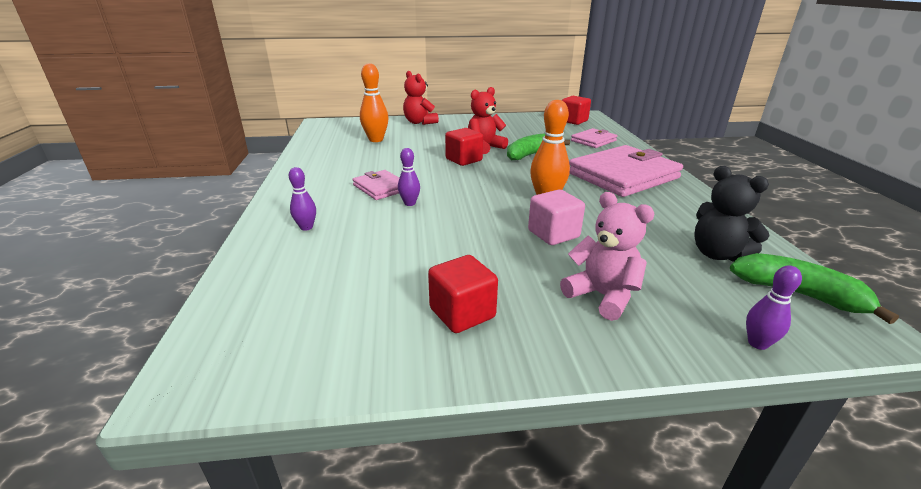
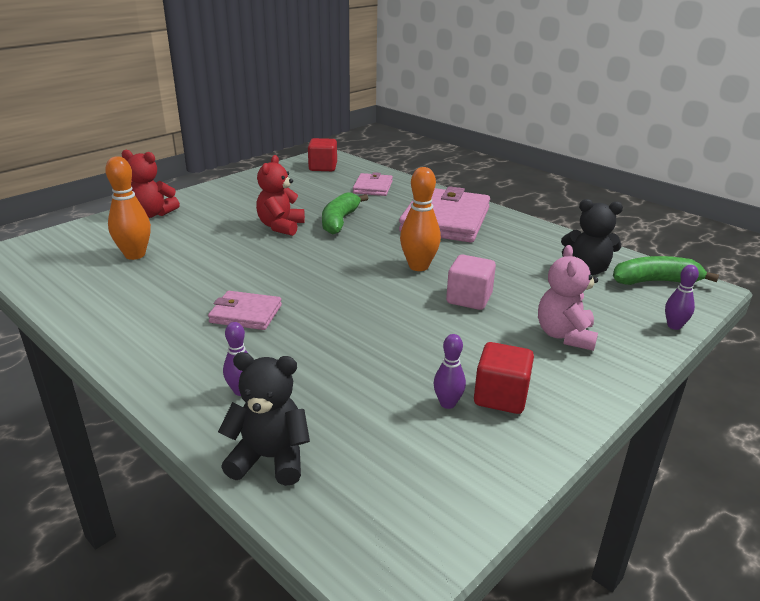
camera: 40 degrees left, 0 degrees up
(255, 271) = (270, 458): none -> black teddy bear
(410, 203) = (305, 319): purple bowling pin -> purple bowling pin (447, 403)
(464, 160) = (282, 249): red cube -> none
(602, 296) = (565, 335): pink teddy bear -> pink teddy bear turned 90 degrees counterclockwise

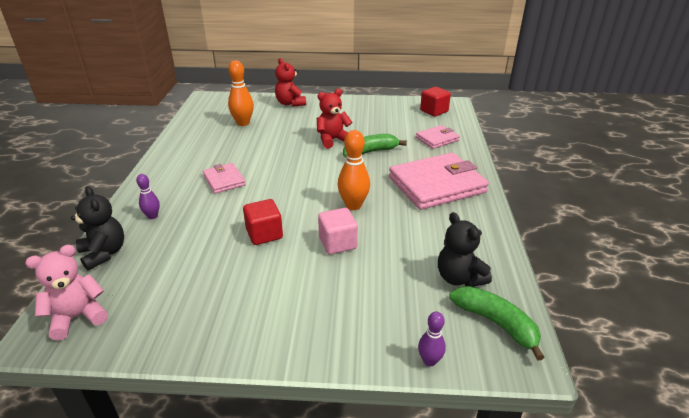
camera: 50 degrees right, 5 degrees up
(447, 403) = (203, 289): purple bowling pin -> none
(501, 397) = (231, 307): red cube -> red cube (264, 234)
(565, 335) = (340, 305): pink teddy bear -> pink teddy bear (78, 317)

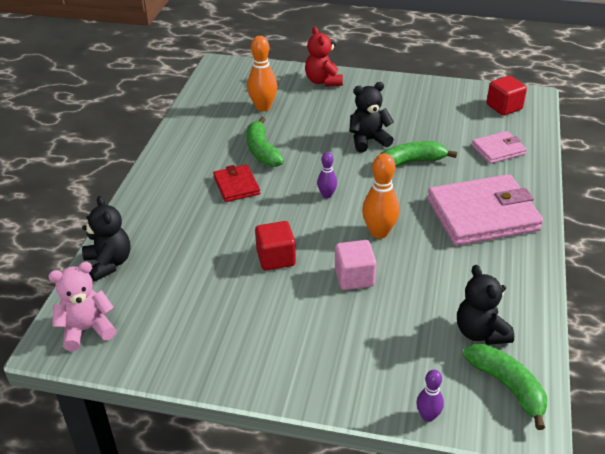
camera: 10 degrees right, 5 degrees up
(152, 216) = (157, 224): purple bowling pin -> purple bowling pin (327, 195)
(224, 180) = (236, 185): pink wallet -> red wallet
(244, 153) = (262, 150): none -> green banana
(332, 140) = (368, 140): red teddy bear -> black teddy bear

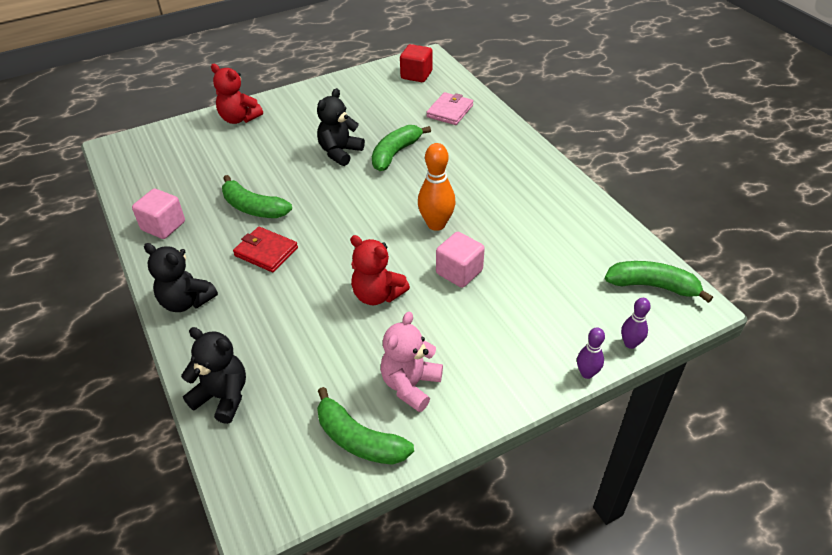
camera: 40 degrees left, 5 degrees up
(87, 330) = (276, 473): pink teddy bear -> pink teddy bear (410, 385)
(154, 344) = (359, 439): none -> green banana
(193, 133) = (163, 226): none -> pink cube
(263, 107) = (207, 168): orange bowling pin -> none
(276, 258) = (377, 295): red cube -> red teddy bear
(327, 195) = (358, 217): purple bowling pin -> purple bowling pin (587, 373)
(480, 332) = (593, 258): black teddy bear -> black teddy bear (186, 301)
(482, 214) = (495, 168): pink wallet -> none

